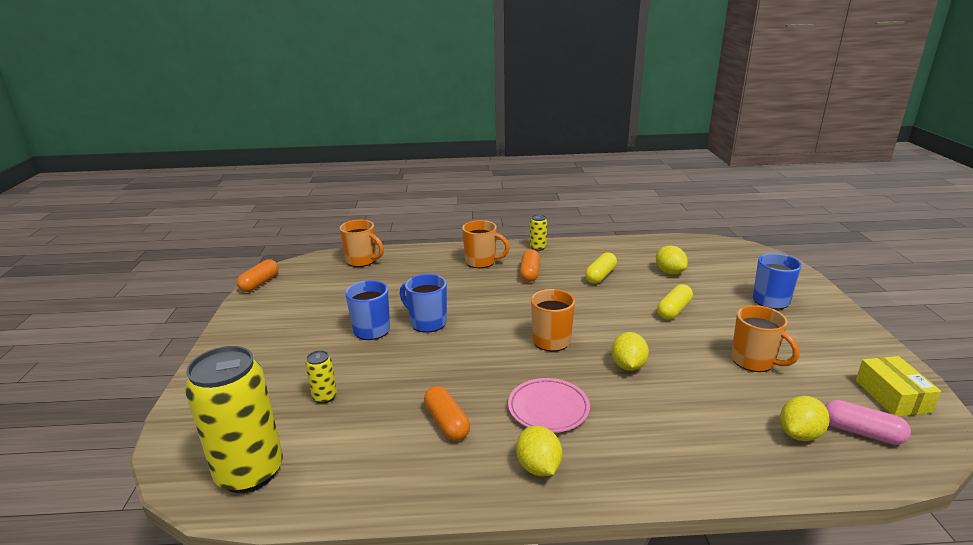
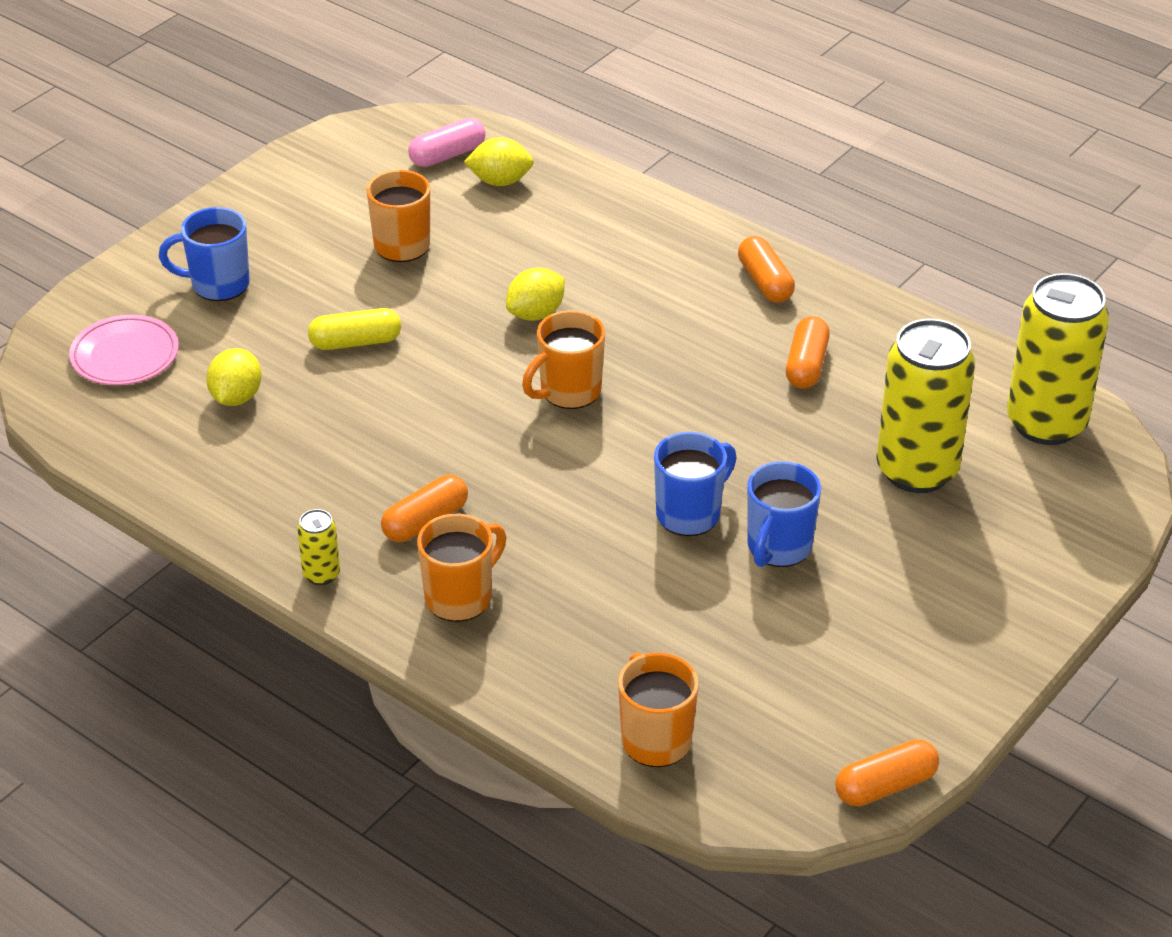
camera: 140 degrees left, 15 degrees up
(325, 397) = (917, 470): yellow can -> yellow can, size x2.32
(427, 323) = (690, 514): blue mug -> blue mug turned 120 degrees counterclockwise
(481, 262) = (460, 597): orange mug -> orange mug turned 75 degrees clockwise
(538, 467) = (765, 282): yellow lemon -> orange capsule
(548, 408) = (687, 321): pink plate -> pink plate (125, 356)
(600, 276) = (337, 451): yellow capsule -> none
(861, 432) = (447, 155): pink capsule -> pink capsule turned 75 degrees clockwise
(892, 396) = (355, 156): yellow box -> none

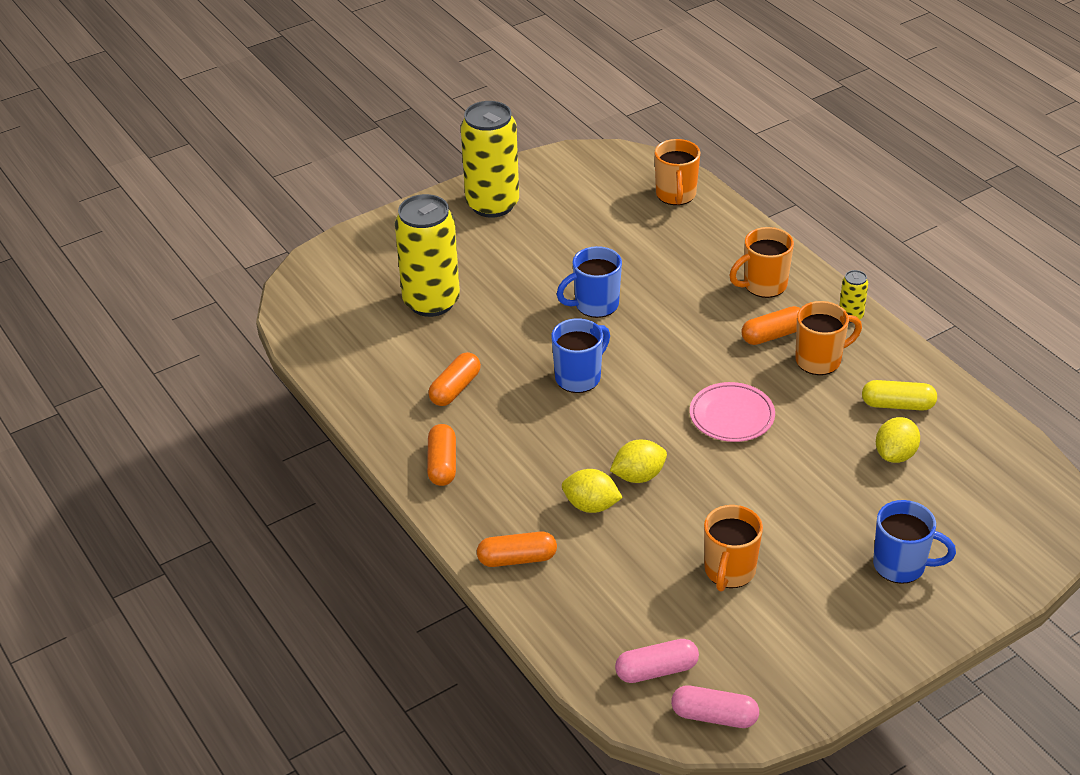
camera: 160 degrees left, 0 degrees up
(125, 356) = (985, 511): pink plate -> pink plate (731, 416)
(355, 342) = (792, 482): yellow capsule -> yellow capsule (897, 405)
(382, 134) = (714, 716): none -> pink capsule
(500, 181) = (617, 624): yellow lemon -> yellow lemon (591, 506)
(568, 392) = (639, 405): orange mug -> orange mug (820, 360)
(778, 548) = (550, 274): blue mug -> blue mug (579, 377)
(885, 786) = (564, 154): orange capsule -> orange capsule (517, 559)
(1046, 423) = (323, 314): yellow can -> yellow can (492, 204)

